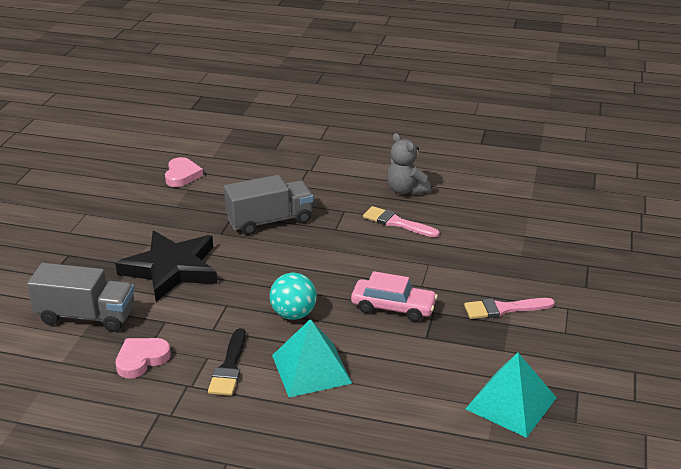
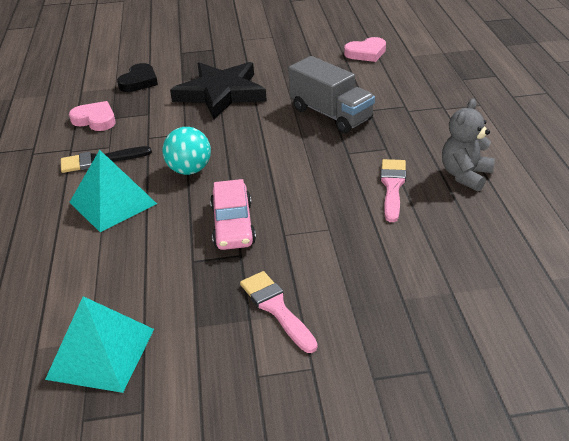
camera: 70 degrees right, 5 degrees up
(86, 316) = (139, 81): grey truck -> black heart

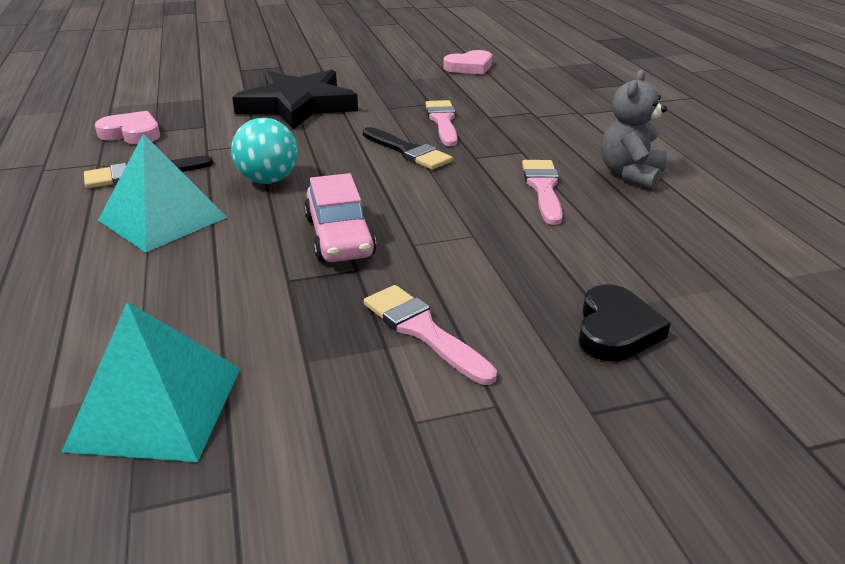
camera: 10 degrees left, 5 degrees down
(139, 81) = (189, 96): black heart -> black heart (615, 330)
(297, 145) = (407, 151): none -> black brush
(331, 114) = (443, 121): grey truck -> pink brush

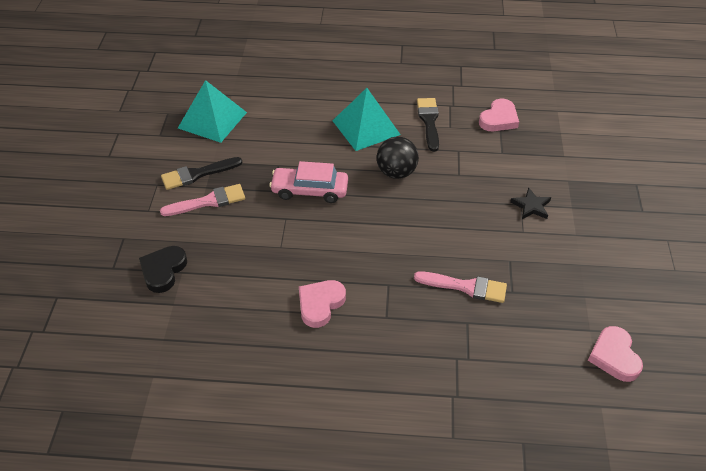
camera: 110 degrees right, 15 degrees up
(268, 180) = (396, 172): turquoise ball -> black ball
(298, 105) = (531, 206): black star -> black star, size x0.40
(407, 151) = (413, 249): black brush -> black brush (197, 174)
(543, 188) = (320, 304): pink brush -> pink heart
(615, 330) = (163, 270): black heart -> black heart turned 75 degrees clockwise
(630, 174) = (316, 368): grey teddy bear -> none

